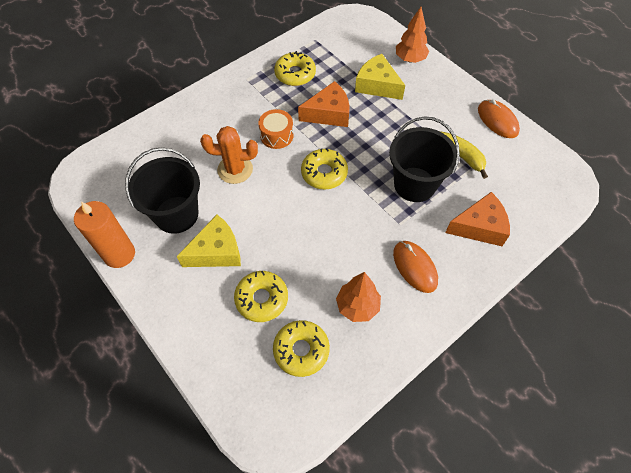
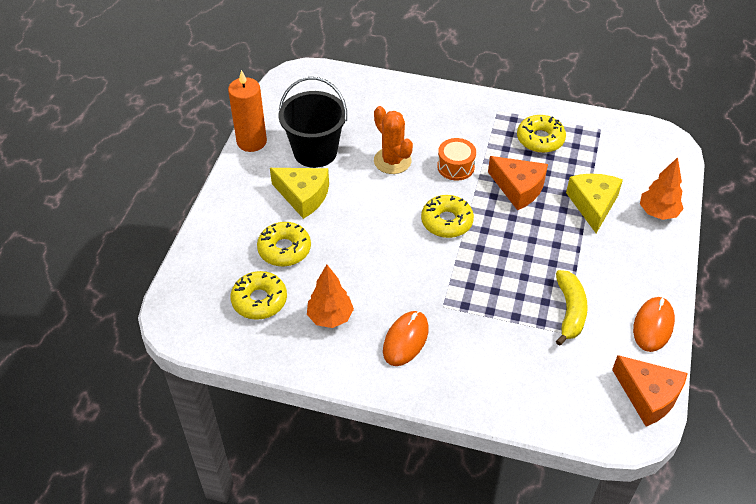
camera: 55 degrees right, 10 degrees down
(414, 184) = (499, 295): black bucket -> none
(479, 227) = (498, 370): orange cheese -> orange cheese (648, 396)

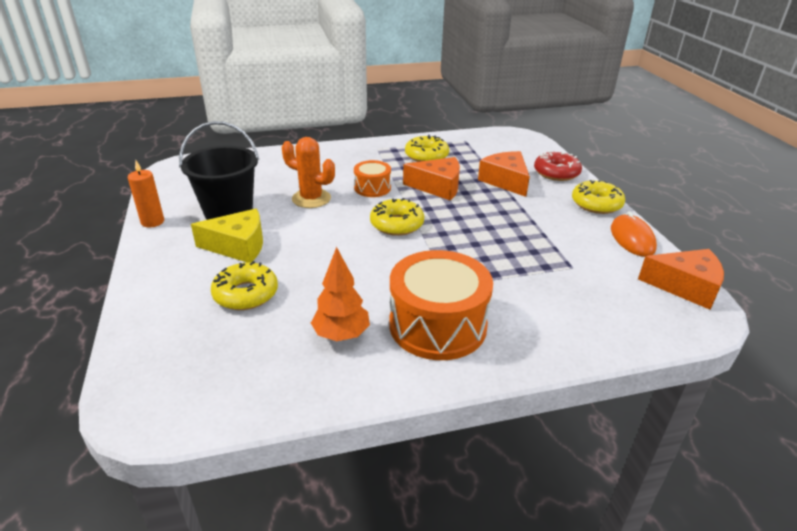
camera: 30 degrees left, 15 degrees down
(251, 142) = (152, 222): orange candle -> orange candle, size x0.66
(259, 300) = (245, 349): yellow donut -> yellow donut (596, 204)
(405, 340) = (437, 325): orange mouse -> orange drum
(570, 311) = (560, 251): yellow banana -> none
(593, 205) = (505, 181): yellow cheese -> orange cheese
(658, 213) = (556, 173): orange tree -> red donut

